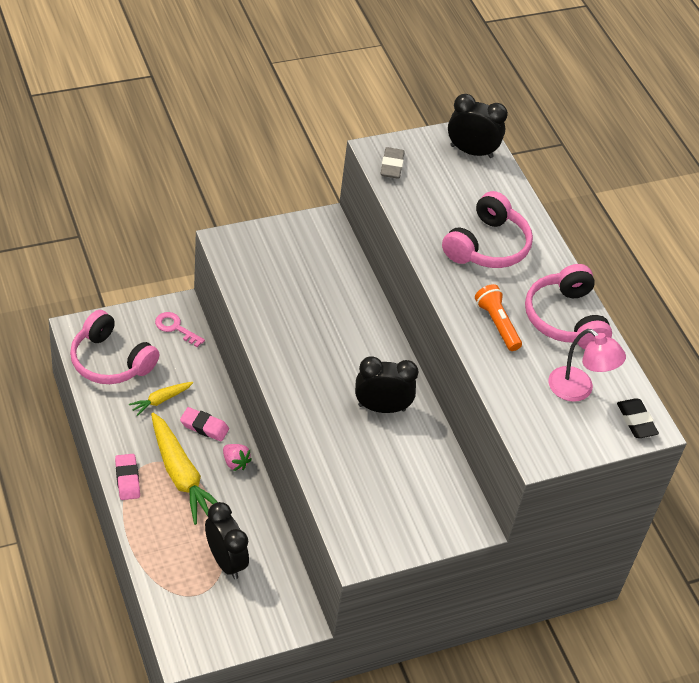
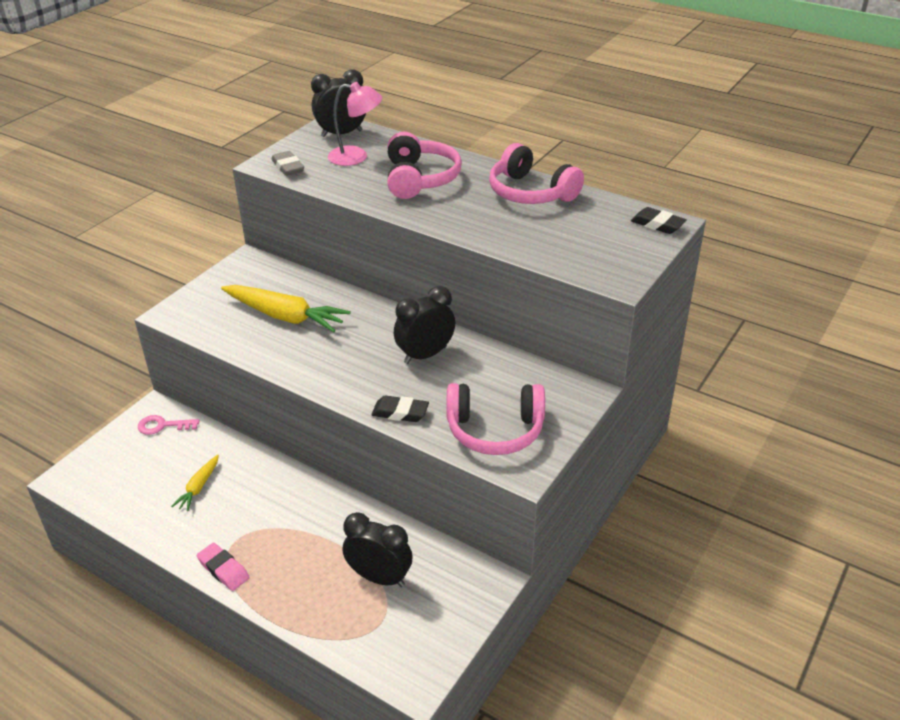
camera: 30 degrees left, 10 degrees down
(110, 361) = (121, 484): pink headphones -> pink headphones (495, 430)
(181, 475) = (272, 534): yellow carrot -> yellow carrot (285, 316)
(204, 427) = (259, 484): pink eraser -> none
(235, 462) = (313, 495): pink strawberry -> none
(315, 446) = (400, 412): none -> black eraser
(497, 324) = (485, 219): orange flashlight -> none
(578, 390) = (594, 228): pink lamp -> pink lamp (356, 157)

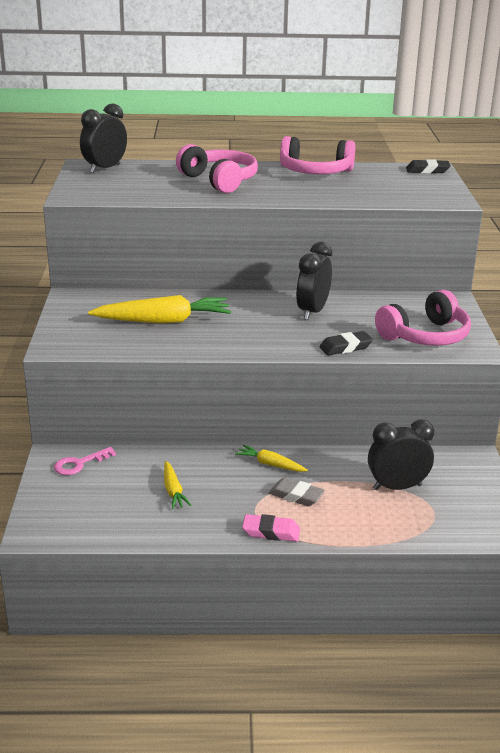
camera: 35 degrees left, 10 degrees down
(288, 167) = (95, 195): grey eraser -> grey eraser (296, 496)
(301, 497) = (270, 464): none -> yellow carrot
(356, 157) = (143, 179): pink lamp -> none

